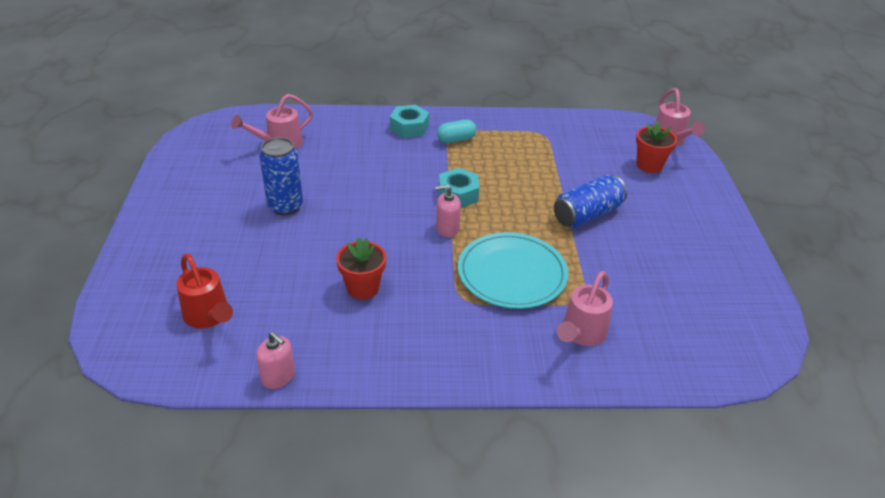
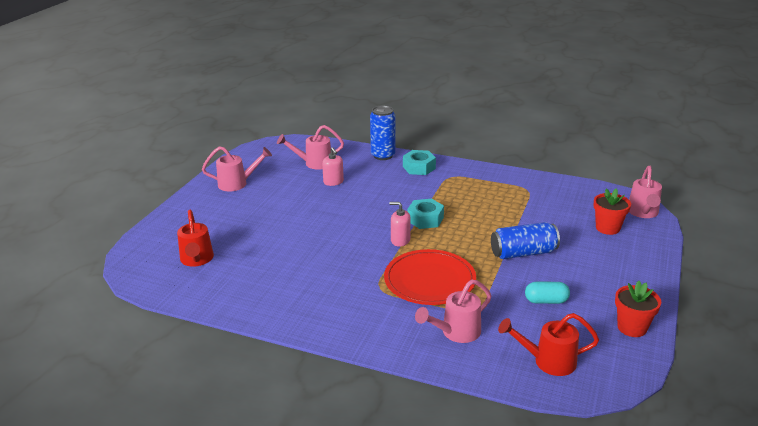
camera: 25 degrees right, 10 degrees down
(195, 192) = (237, 184): none -> pink watering can
(278, 376) = (217, 305): pink soap dispenser -> pink soap dispenser (333, 182)
(285, 206) = (291, 203): blue can -> blue can (383, 155)
(363, 288) = (310, 265): red flower pot -> red flower pot (632, 327)
(456, 139) = (451, 182): turquoise capsule -> turquoise capsule (546, 301)
(512, 273) = (429, 280): turquoise plate -> red plate
(693, 342) = (548, 361): none -> red watering can

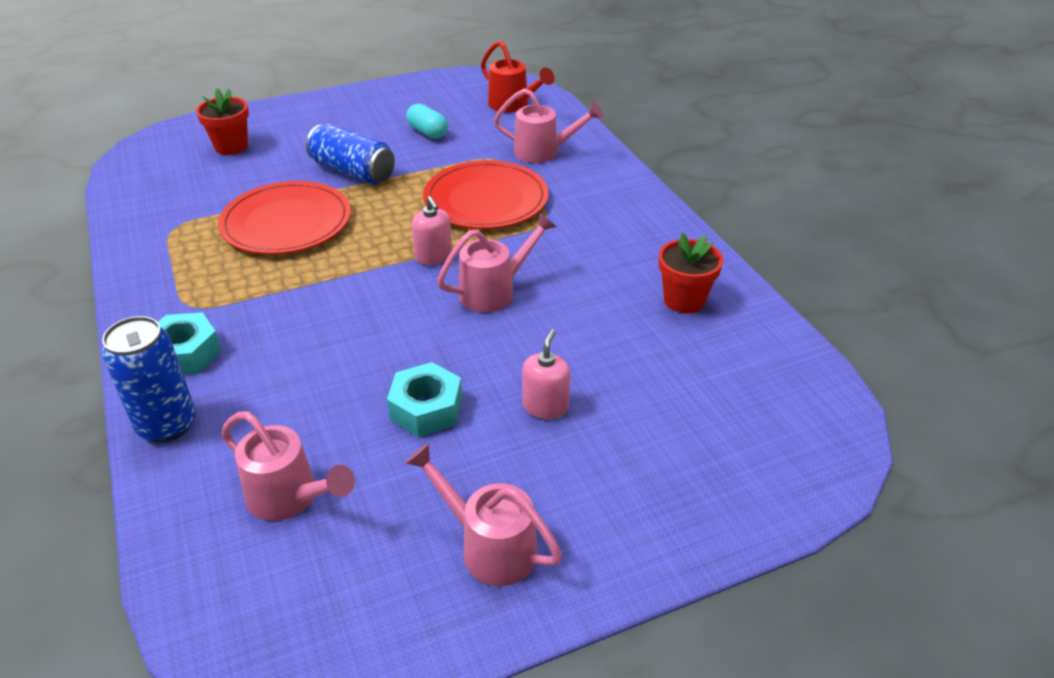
camera: 135 degrees left, 10 degrees up
(197, 260) = (722, 392): red watering can -> none
(333, 182) = (340, 418): pink soap dispenser -> pink soap dispenser (545, 406)
(425, 219) = (356, 264): turquoise nut -> turquoise nut (426, 409)
(491, 216) = (286, 222): none -> red plate
(632, 327) = (412, 90): red flower pot -> red flower pot (684, 300)
(643, 213) = (166, 139): pink watering can -> pink watering can (494, 291)

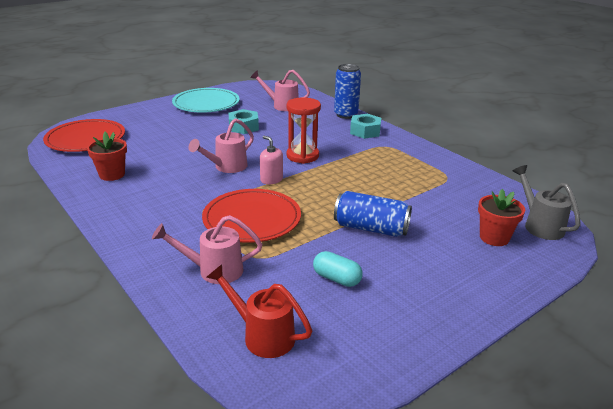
camera: 165 degrees right, 10 degrees down
(162, 152) = (540, 225): none -> grey watering can
(286, 222) = (381, 187): red plate -> red plate (85, 139)
(355, 300) = (302, 156): none -> red hourglass
(489, 547) = (206, 103): pink watering can -> turquoise plate
(545, 406) = (191, 132): pink soap dispenser -> none

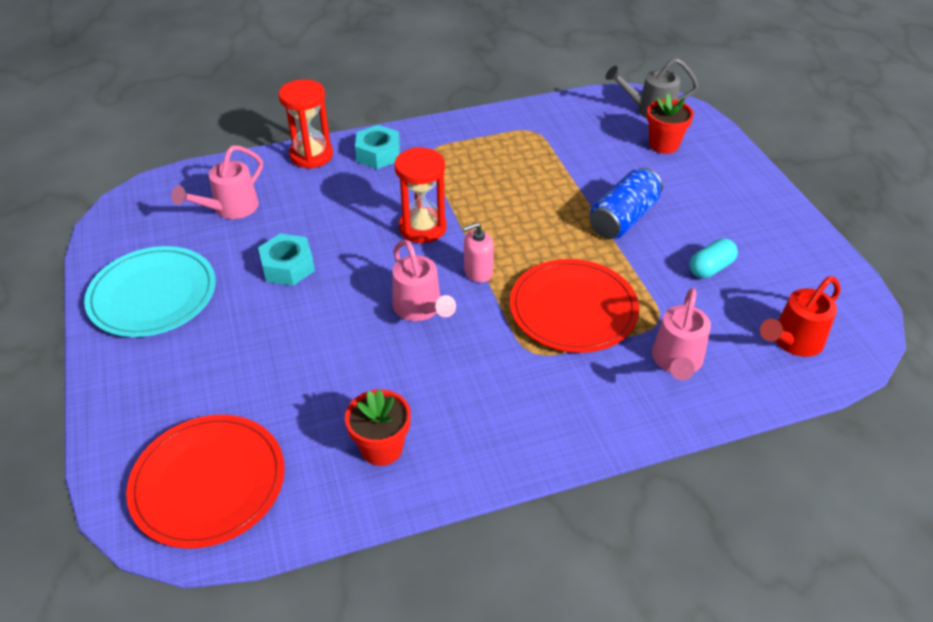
camera: 70 degrees left, 15 degrees up
(346, 115) = (311, 155): blue can -> red hourglass

